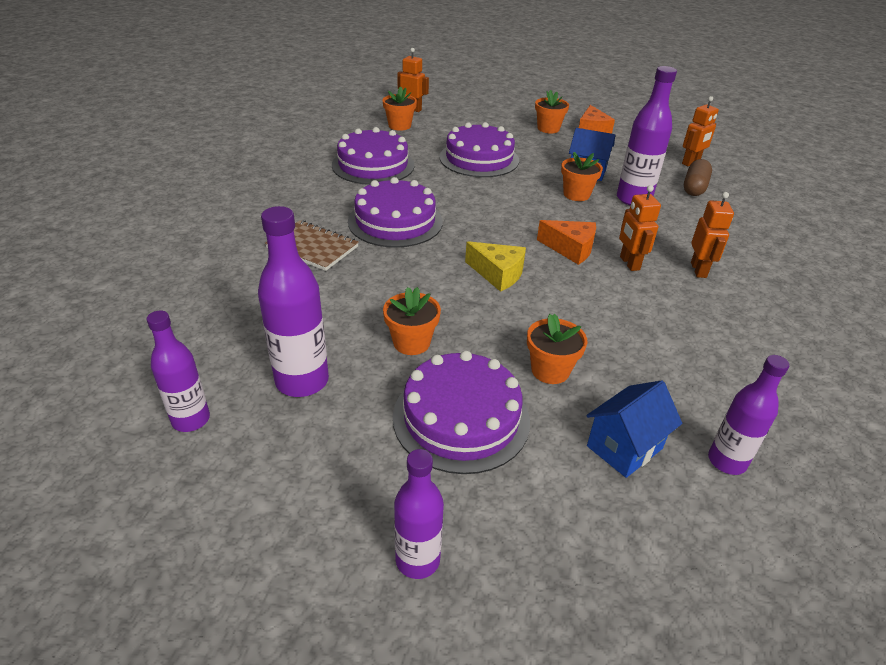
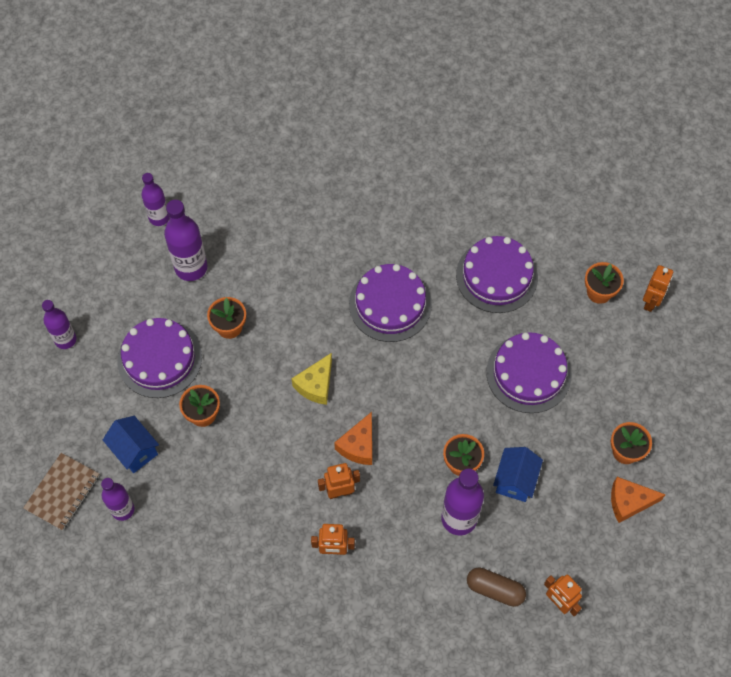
camera: 90 degrees right, 25 degrees up
(312, 247) = (343, 248): brown notebook -> brown notebook (62, 492)

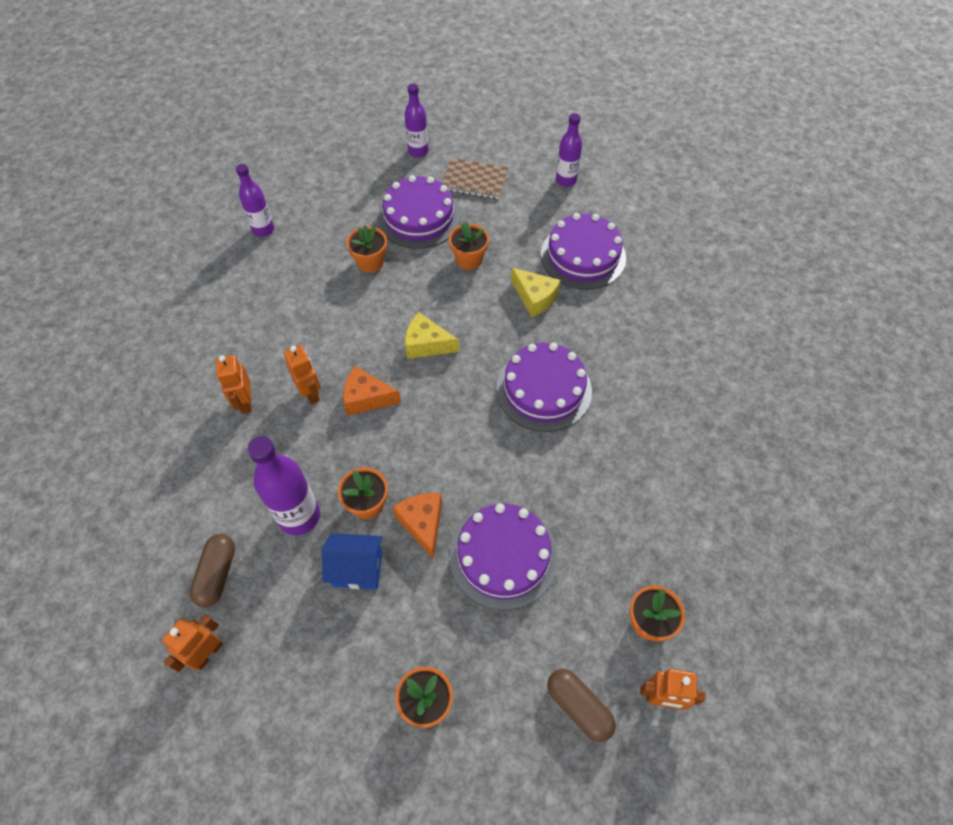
camera: 75 degrees right, 5 degrees down
(62, 492) = (273, 187): brown notebook -> brown notebook (474, 180)
(135, 451) = (322, 223): blue house -> none
(191, 267) = (522, 216): purple bottle -> none
(292, 284) = (535, 298): none -> yellow cheese
(496, 276) = (622, 492): purple cake -> purple cake (583, 256)
(629, 502) = (355, 721): orange cheese -> orange cheese (422, 523)
(646, 354) = (579, 706): none -> brown capsule

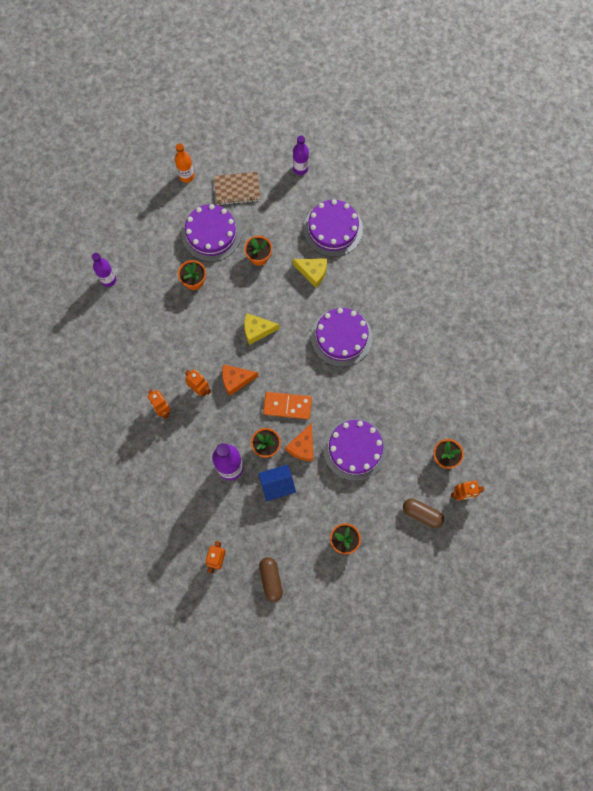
camera: 20 degrees left, 15 degrees up
(217, 574) = (200, 516): brown capsule -> brown capsule (271, 579)
(418, 151) = (186, 176): purple bottle -> orange bottle
(422, 523) = (302, 446): orange cheese -> orange cheese turned 120 degrees counterclockwise
(425, 456) = (287, 406): none -> orange domino

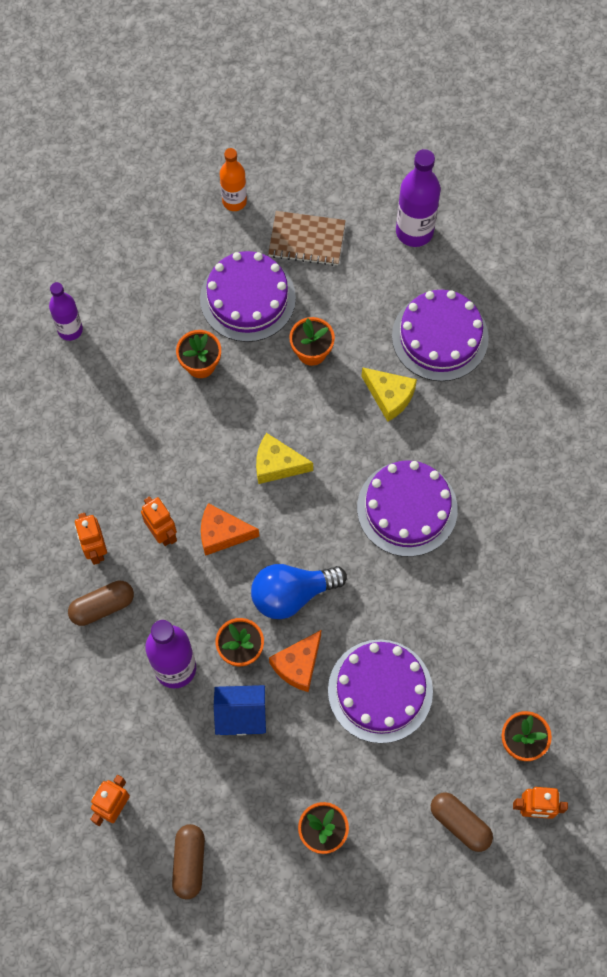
camera: 15 degrees right, 5 degrees down
(176, 442) = (102, 606): none -> brown capsule
(287, 406) = (292, 594): orange domino -> blue light bulb
(300, 168) = (414, 231): purple bottle -> purple bottle, size x1.53

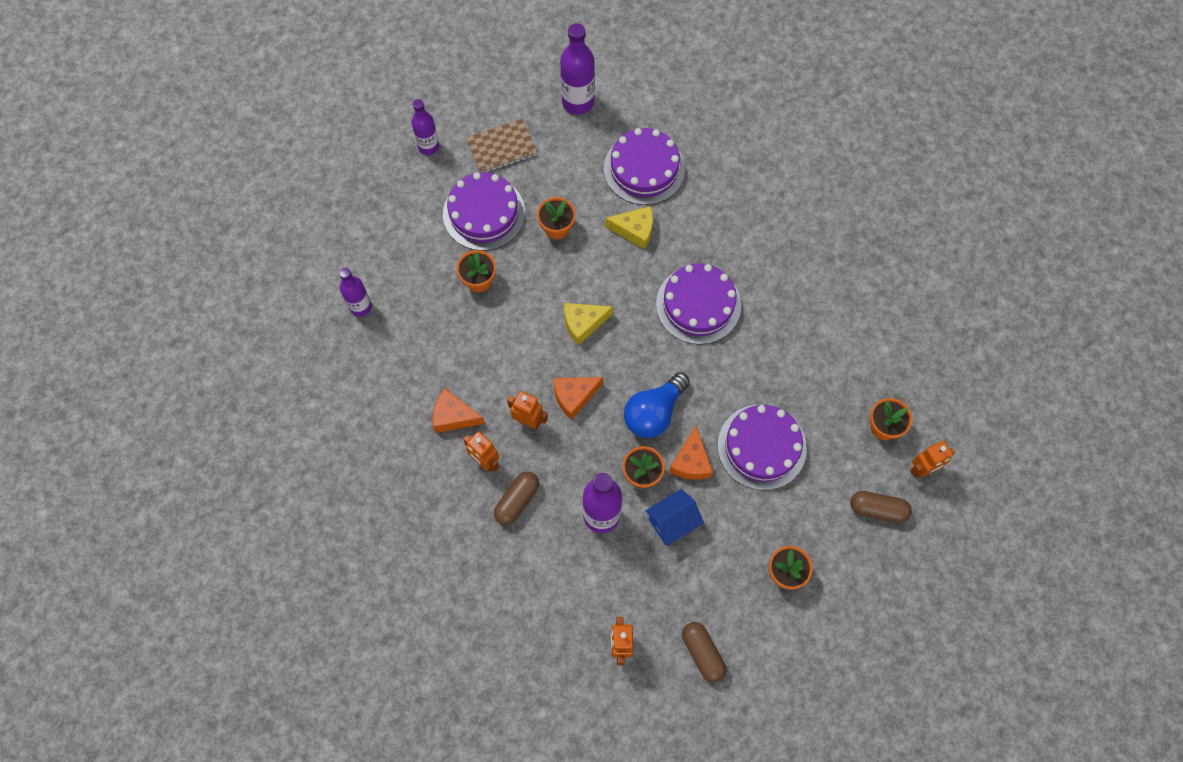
camera: 30 degrees left, 0 degrees up
(93, 488) = (454, 416): none -> orange cheese
(234, 201) = (428, 147): orange bottle -> purple bottle

